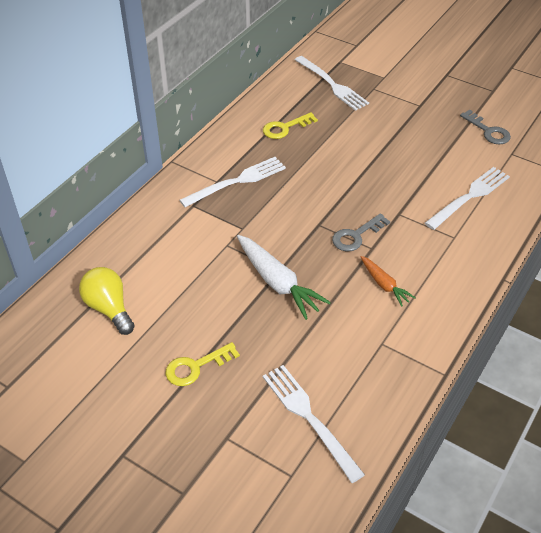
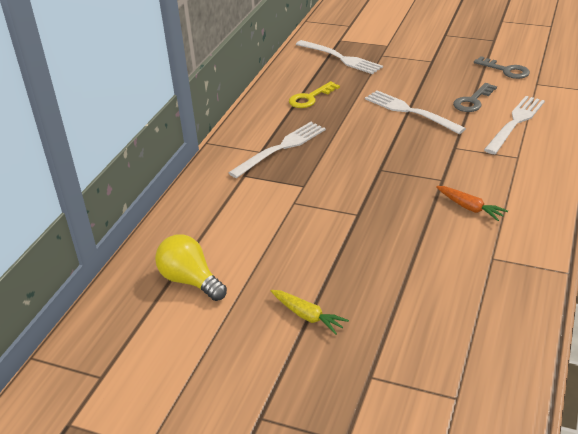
camera: 10 degrees left, 10 degrees down
(196, 367) = (307, 316): yellow key -> yellow carrot
(278, 283) = (361, 225): white carrot -> none
(308, 417) = (449, 339): white fork -> white fork (409, 111)
(356, 235) = (422, 172): grey key -> grey key (472, 101)

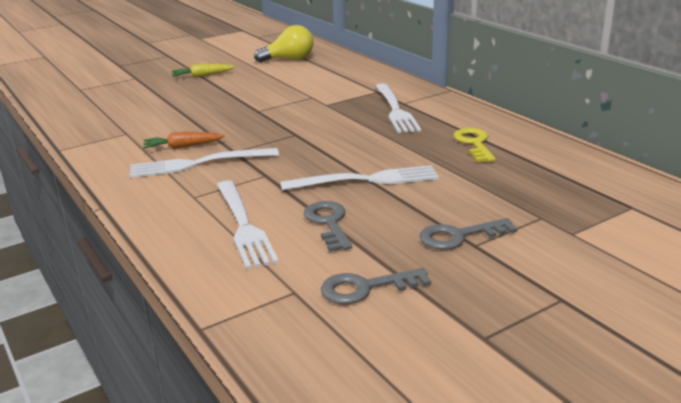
camera: 125 degrees right, 10 degrees down
(341, 58) = (563, 188): white fork -> white fork (198, 164)
(430, 66) = (459, 236): none -> grey key

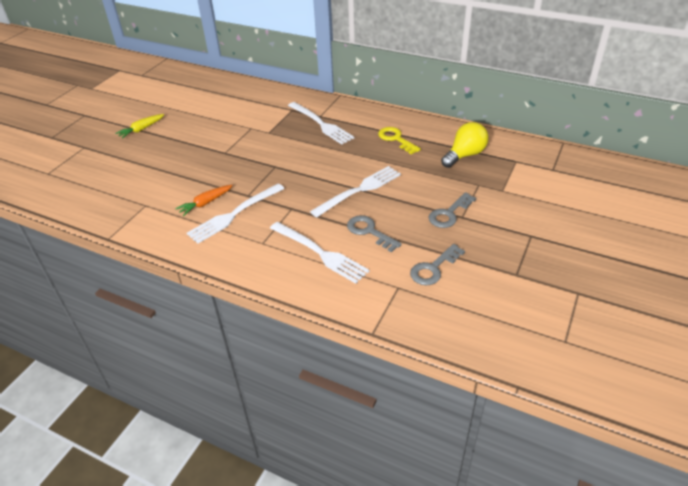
camera: 30 degrees left, 15 degrees up
(289, 59) = (194, 94): yellow light bulb -> yellow light bulb (465, 155)

